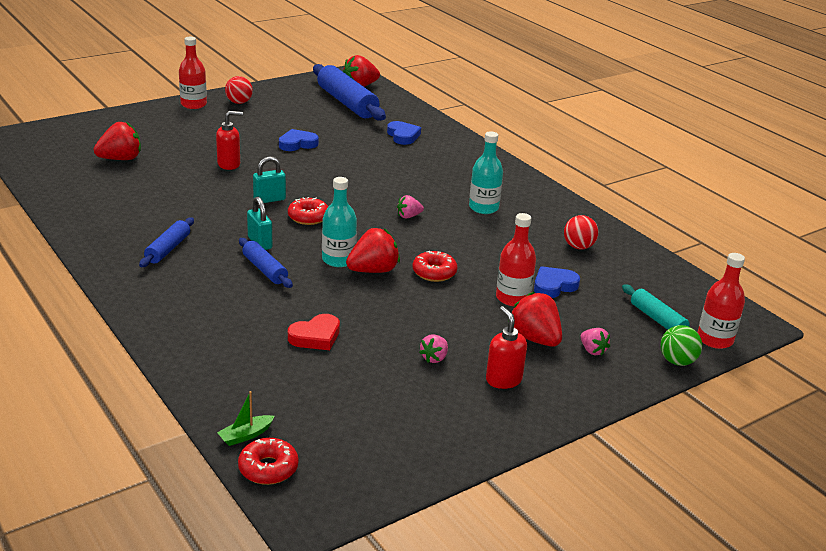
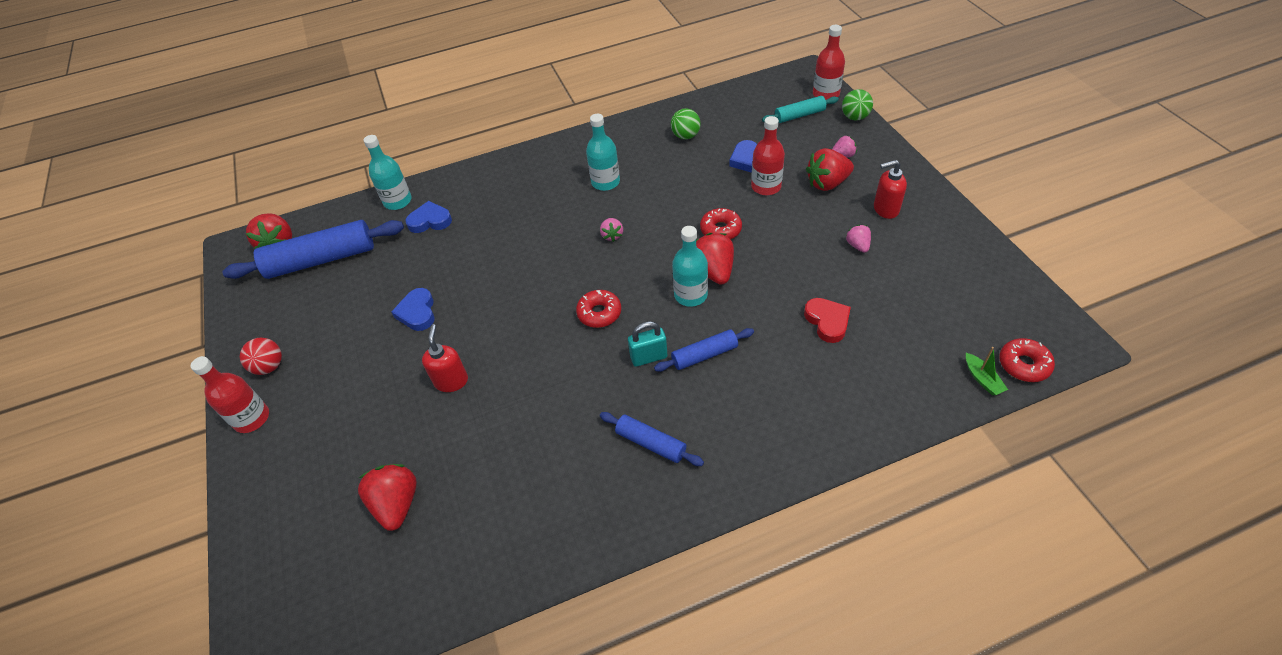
camera: 70 degrees left, 20 degrees up
(269, 199) = (552, 345): turquoise padlock -> none
(423, 120) = (398, 201): none -> turquoise bottle
(434, 358) = (858, 245): pink strawberry -> pink strawberry turned 150 degrees counterclockwise
(578, 247) = (685, 136): red ball -> green ball

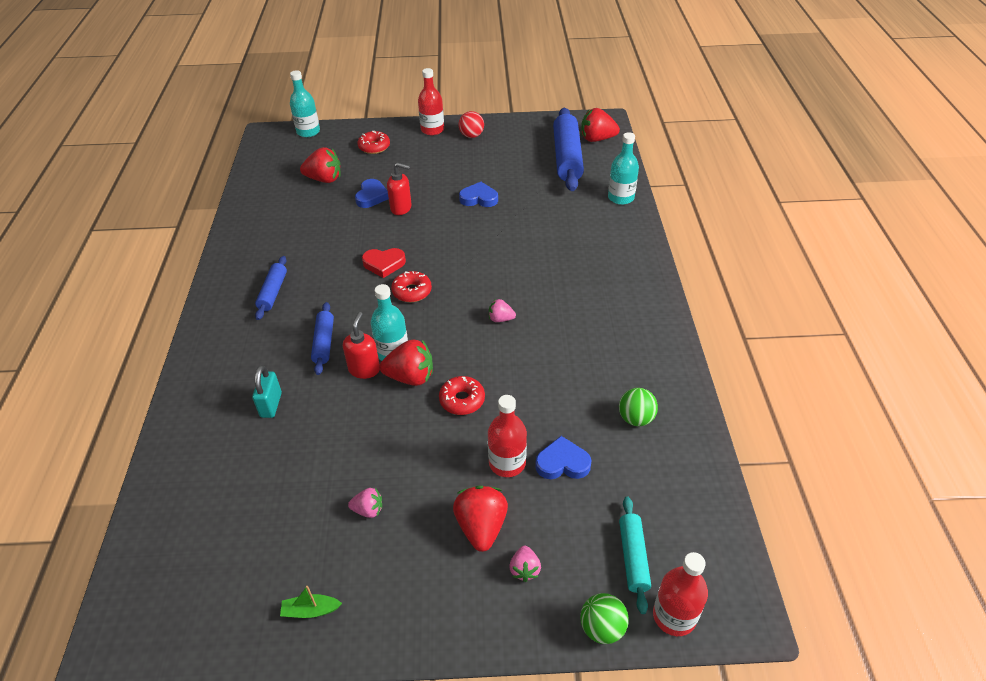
camera: 105 degrees right, 5 degrees down
(430, 221) = (584, 213): blue heart -> blue heart (371, 196)
(605, 182) = (582, 331): turquoise bottle -> turquoise bottle (308, 132)
(649, 357) = (347, 309): turquoise padlock -> turquoise padlock (271, 405)
(651, 443) = (273, 292): blue rolling pin -> blue rolling pin turned 45 degrees counterclockwise
(827, 321) = (295, 439): red heart -> red heart (384, 264)
(885, 209) = (405, 567): red soap dispenser -> red soap dispenser (364, 369)
(982, 379) = (148, 530): green boat -> green boat (310, 610)
(1023, 365) = (131, 576): red donut -> red donut (374, 147)

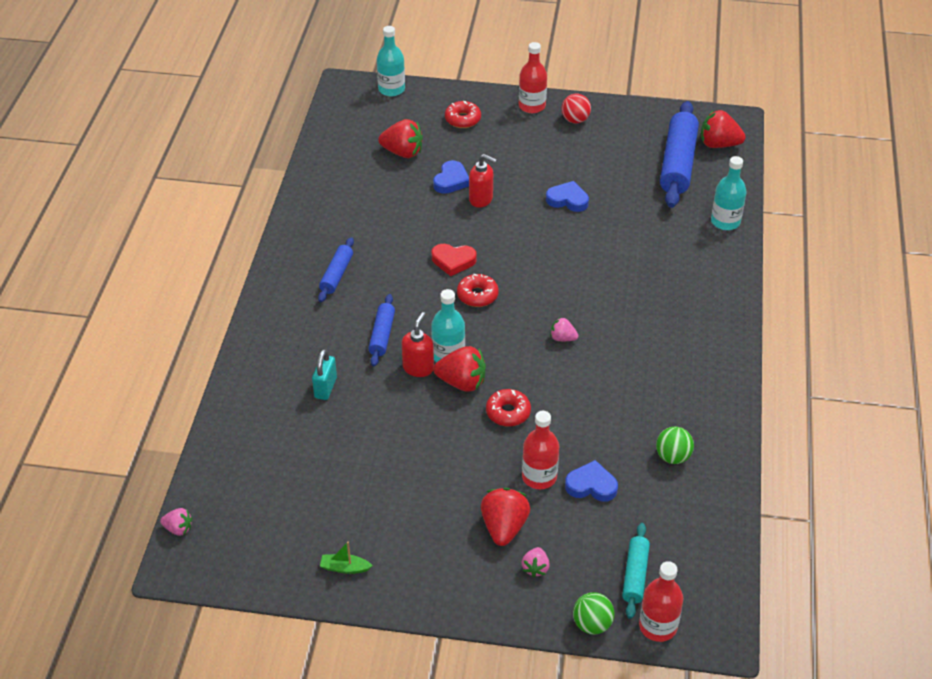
camera: 10 degrees right, 0 degrees up
(368, 510) = (404, 496): pink strawberry -> pink strawberry (178, 529)

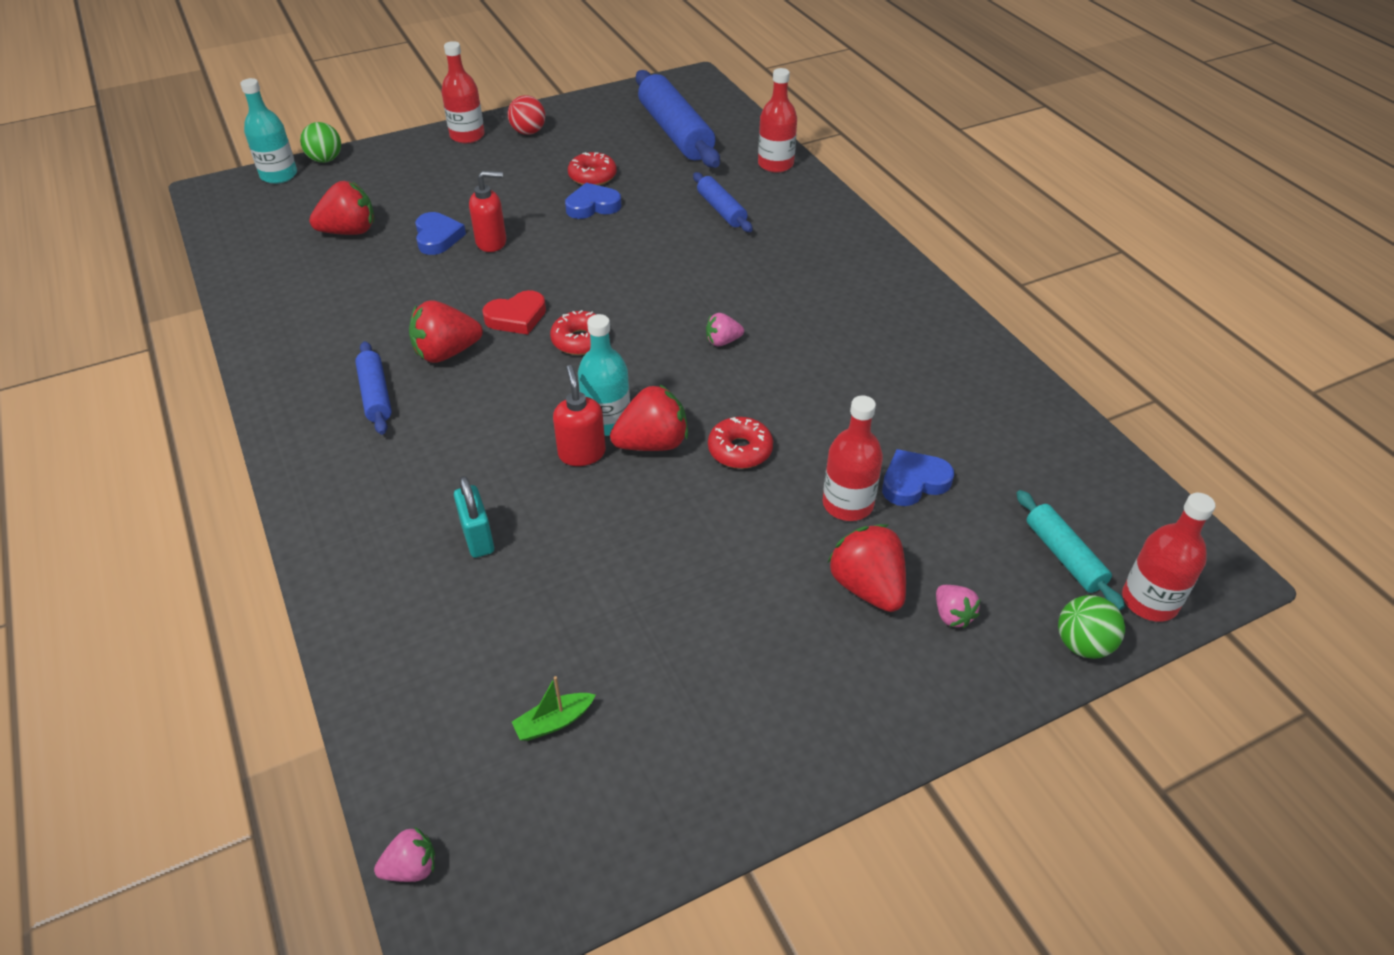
camera: 35 degrees left, 0 degrees up
(345, 568) = (718, 767): green boat -> green boat (553, 722)
(382, 335) = (499, 437): blue rolling pin -> blue rolling pin (721, 210)
(462, 119) = (396, 174): red donut -> red donut (592, 176)
(672, 457) = (963, 406): green ball -> green ball (325, 159)
(718, 144) = (699, 103): red strawberry -> red strawberry (446, 353)
(725, 222) = (775, 164): turquoise bottle -> red bottle

